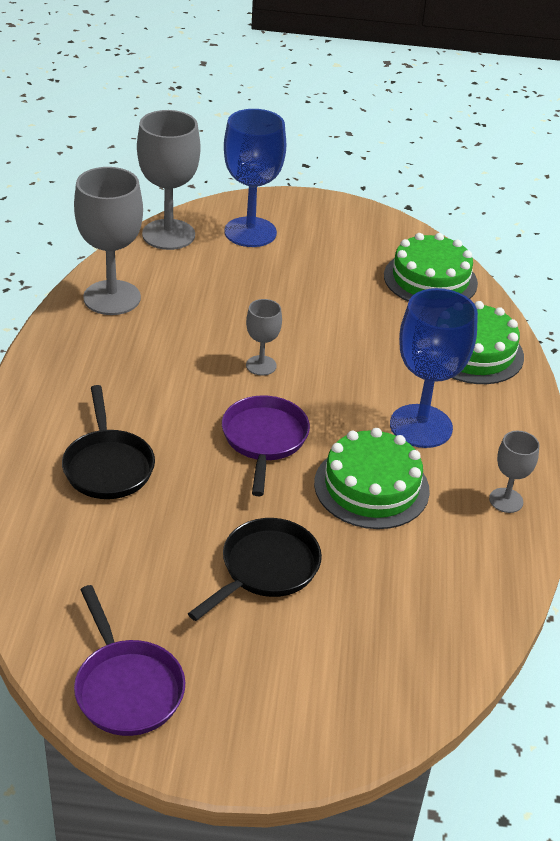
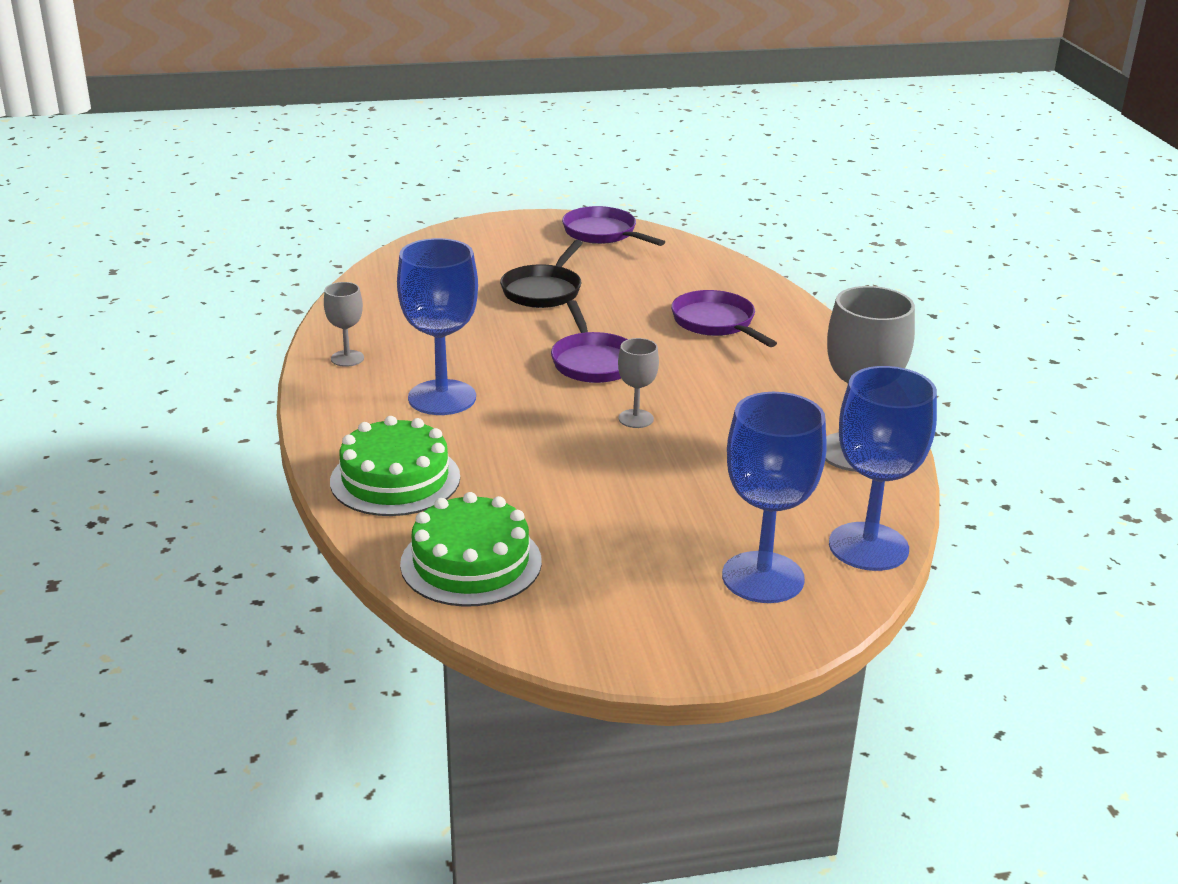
camera: 165 degrees right, 10 degrees down
(108, 466) = (716, 323): black pan -> purple pan
(168, 235) = (868, 547): grey goblet -> blue goblet
(371, 487) = (477, 347): green cake -> none

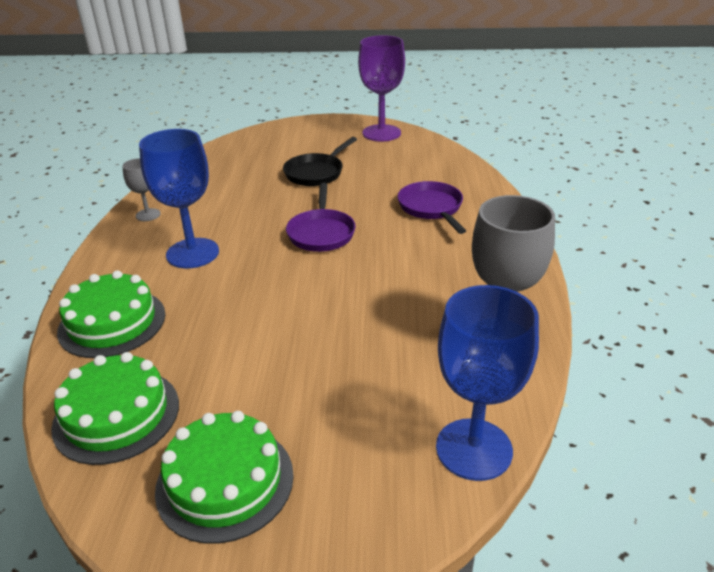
camera: 15 degrees right, 5 degrees up
(603, 233) = (381, 133): purple pan -> purple goblet
(631, 601) = (225, 481): none -> green cake
(636, 419) = (328, 287): grey goblet -> none
(763, 577) = (358, 471): blue goblet -> none

